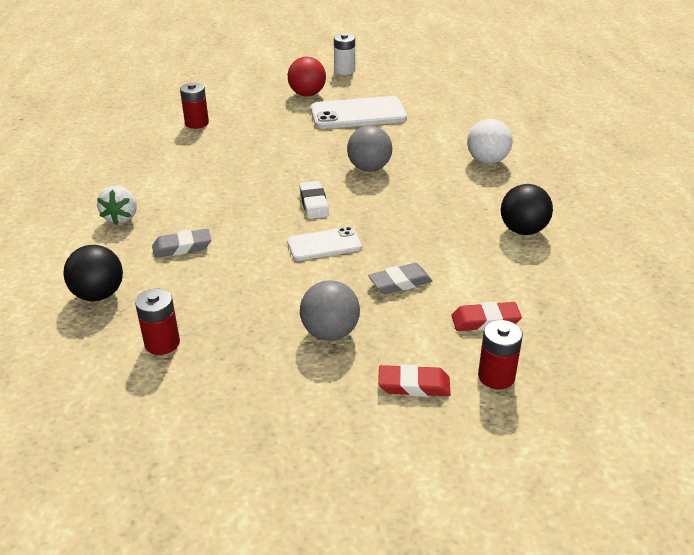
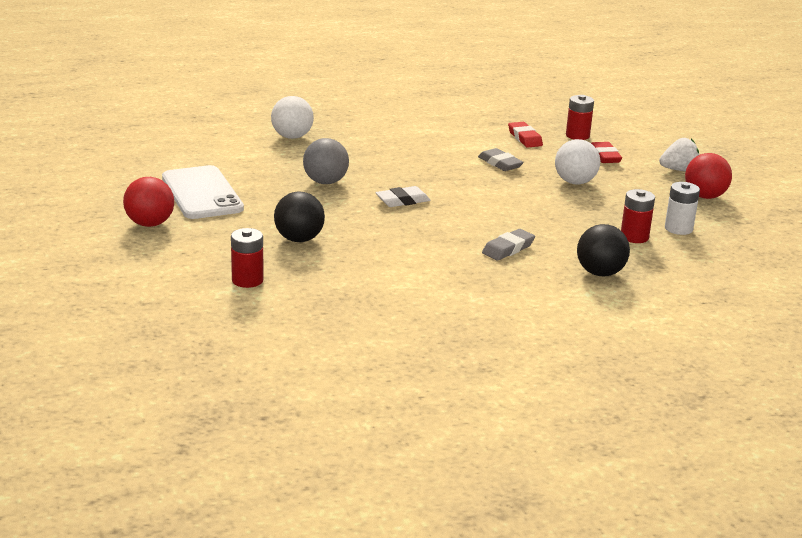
camera: 105 degrees left, 10 degrees down
(121, 218) = (478, 287): white strawberry -> white strawberry (678, 170)
(182, 247) = (508, 249): grey eraser -> grey eraser turned 75 degrees clockwise
(248, 455) = (704, 196): none -> red ball
(324, 244) = (466, 192): white phone -> none
(330, 332) = (575, 182): grey ball -> white ball
(344, 70) = (72, 208): white battery -> white battery (678, 229)
(523, 230) = (403, 126): black ball -> black ball (299, 239)

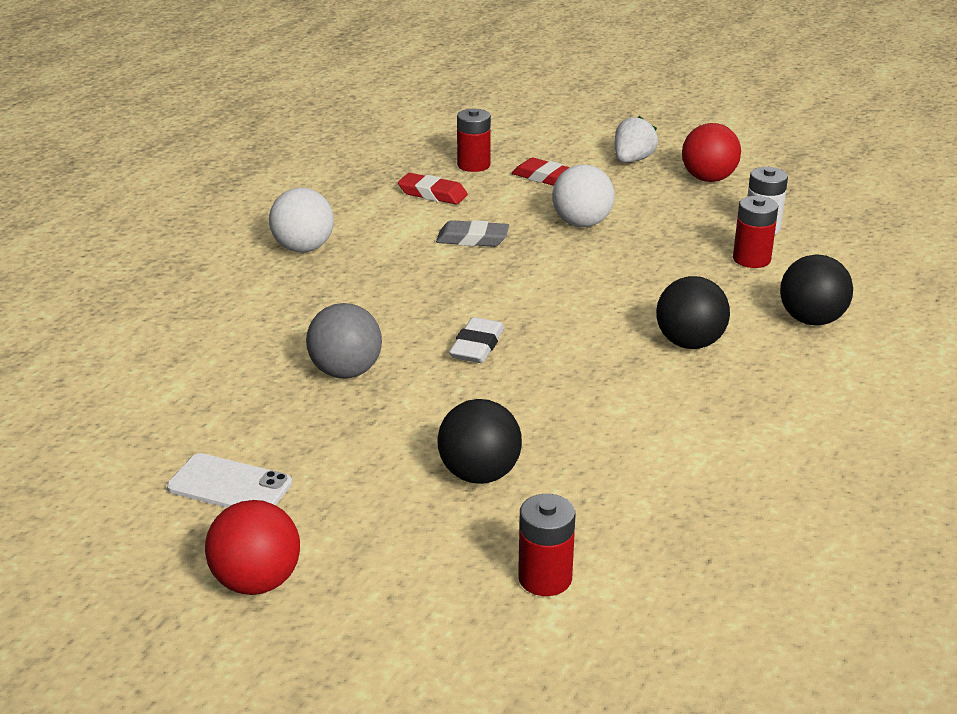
camera: 45 degrees left, 5 degrees up
(202, 193) = (229, 485): white phone -> white phone, size x0.59
(292, 137) = (177, 329): white ball -> white ball (303, 248)
(508, 249) = (689, 343): grey eraser -> black ball

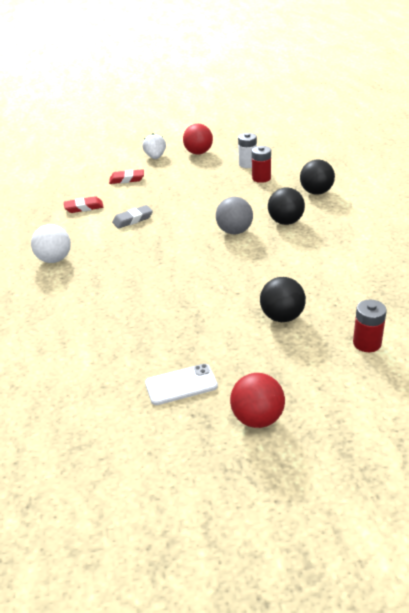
camera: 35 degrees left, 5 degrees up
(346, 372) = (160, 305): grey ball -> grey ball (234, 231)
(473, 165) = (85, 187): red battery -> none
(477, 346) = (202, 264): white eraser -> none
(581, 223) = (172, 192): white ball -> none

